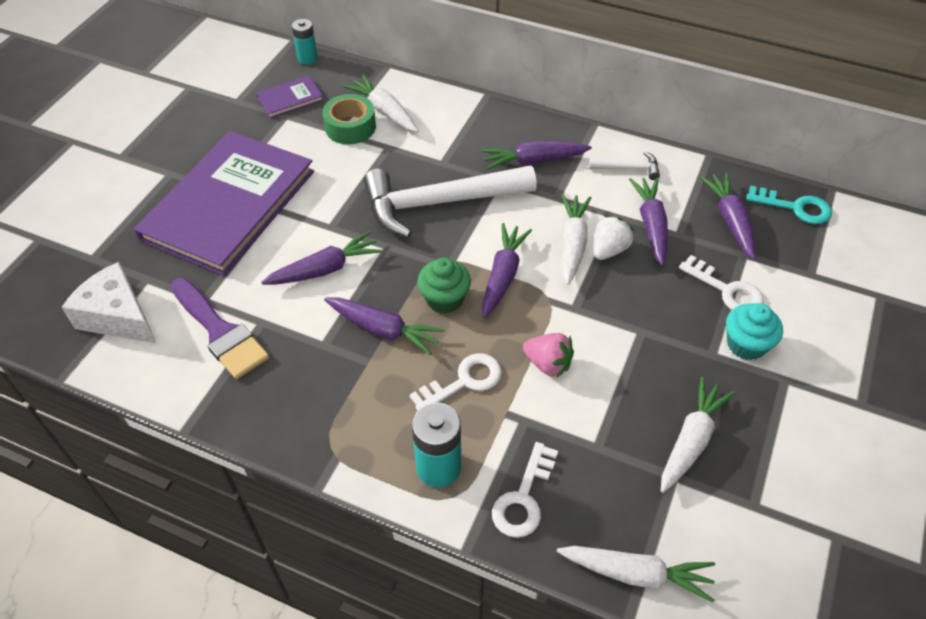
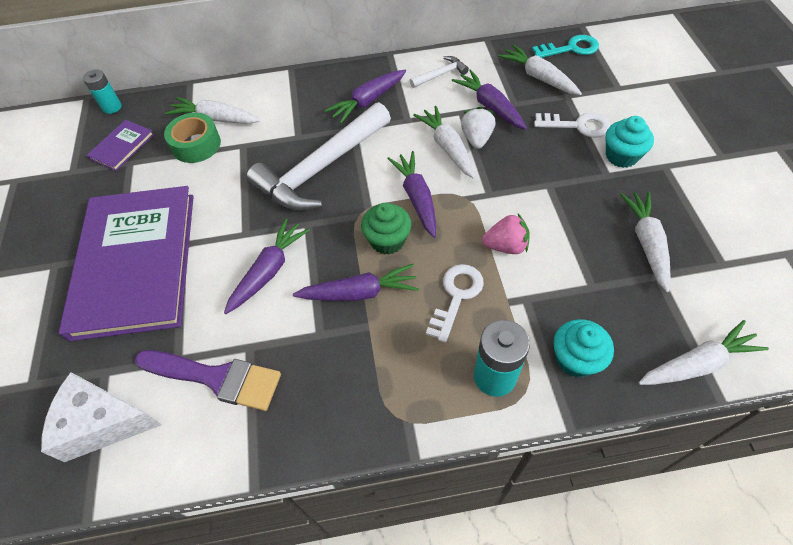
camera: 30 degrees left, 5 degrees up
(523, 498) = (575, 359): white key -> turquoise cupcake
(730, 220) = (538, 77): purple carrot -> white carrot

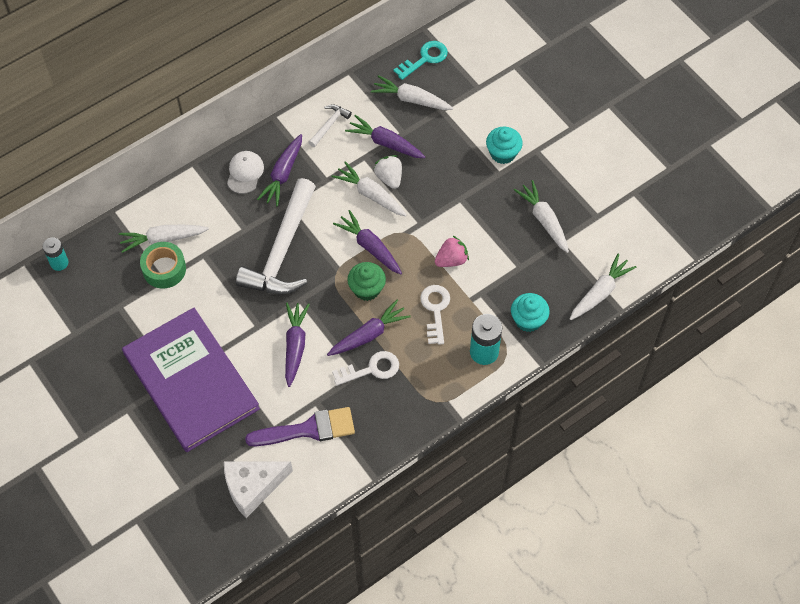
camera: 30 degrees left, 5 degrees up
(122, 146) = (100, 295): purple book -> none
(332, 89) = (245, 173): none -> white cap
(577, 125) = (460, 137): white key -> white key (371, 369)

